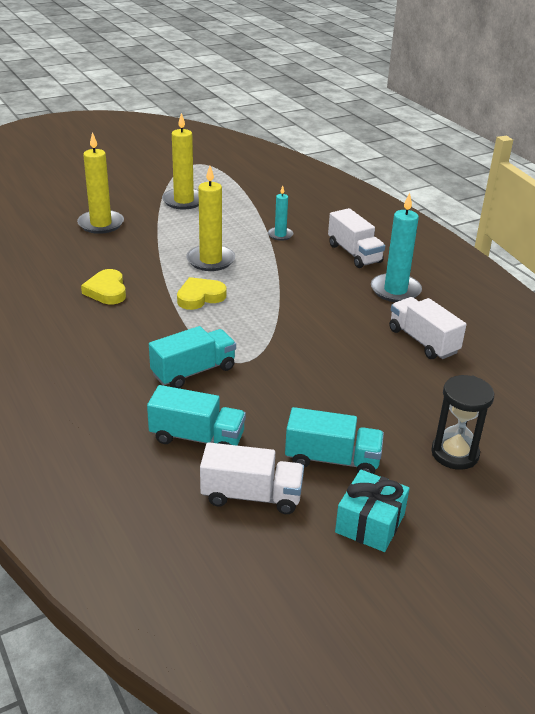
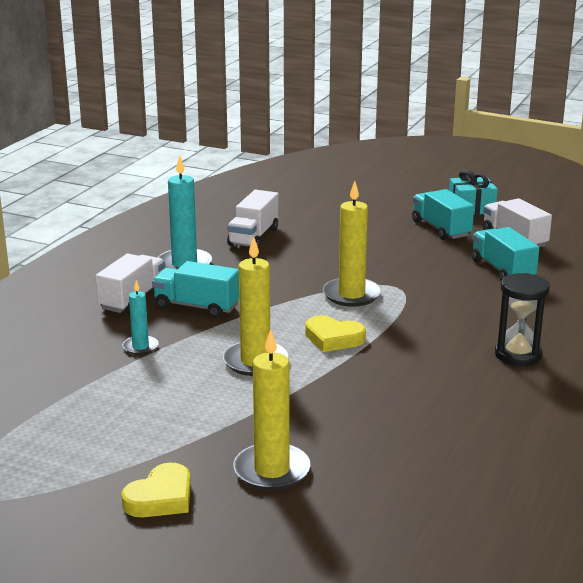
camera: 125 degrees left, 10 degrees down
(107, 291) = (402, 388): yellow heart -> yellow heart (161, 497)
(183, 201) = (122, 443): yellow candle -> yellow candle (351, 295)
(193, 371) = (440, 298): turquoise truck -> turquoise truck (196, 306)
(455, 453) = (371, 202): black hourglass -> black hourglass (518, 355)

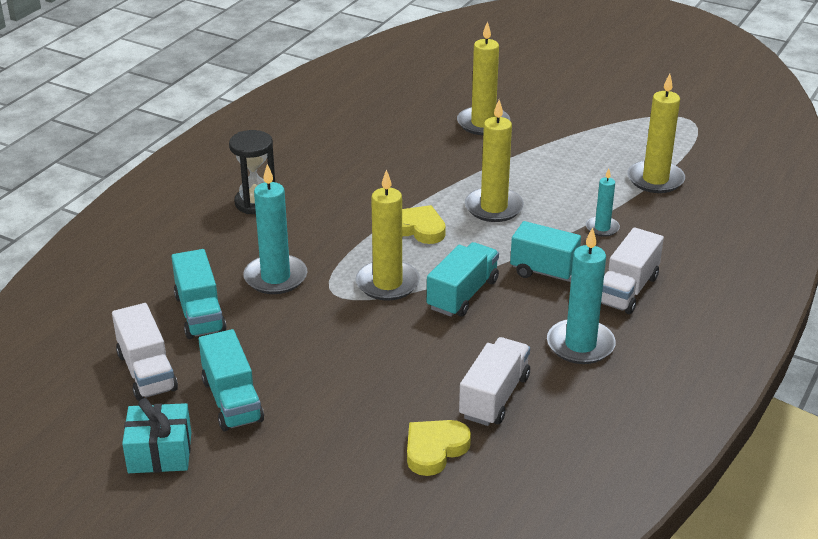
camera: 175 degrees left, 10 degrees up
(59, 401) = (655, 179): none -> yellow candle
(161, 497) = (557, 111): yellow heart -> yellow heart (435, 449)
(282, 290) = (462, 294): none -> turquoise truck
(454, 295) = (275, 277): none -> turquoise candle

